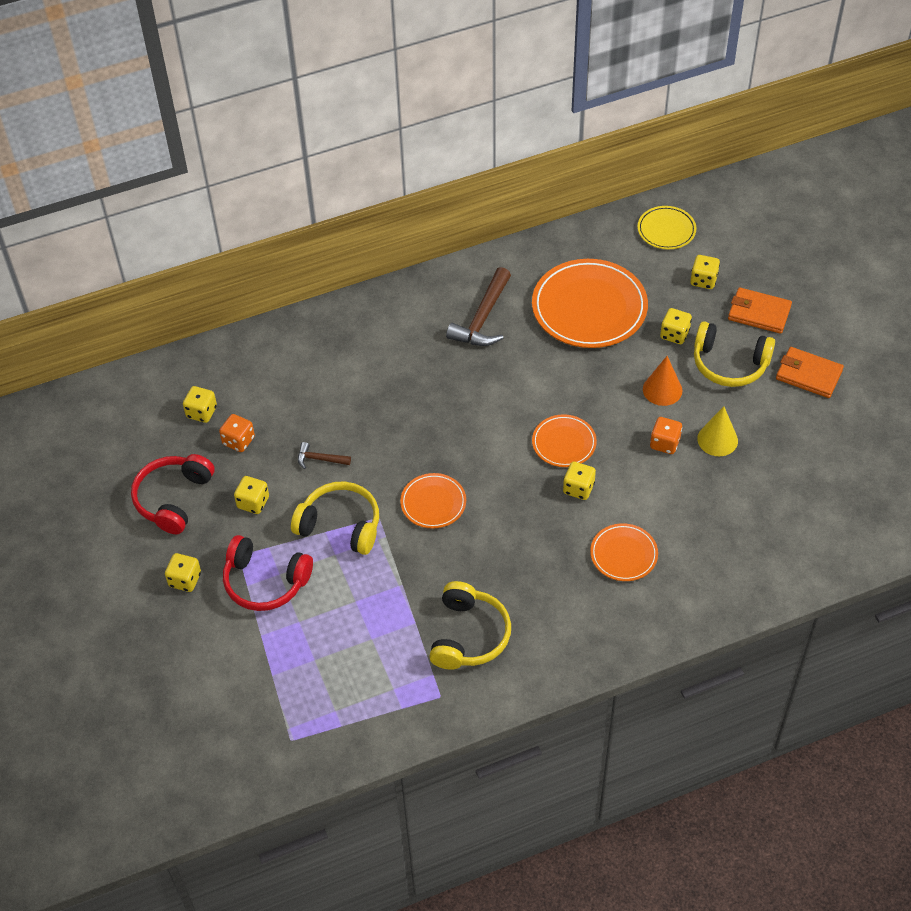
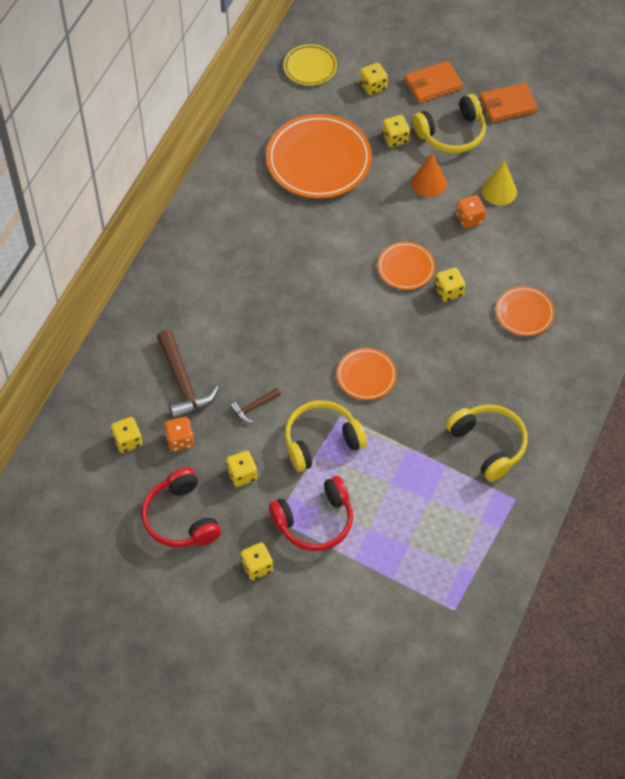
camera: 45 degrees left, 5 degrees up
(483, 318) = (254, 221): brown hammer -> brown hammer (183, 383)

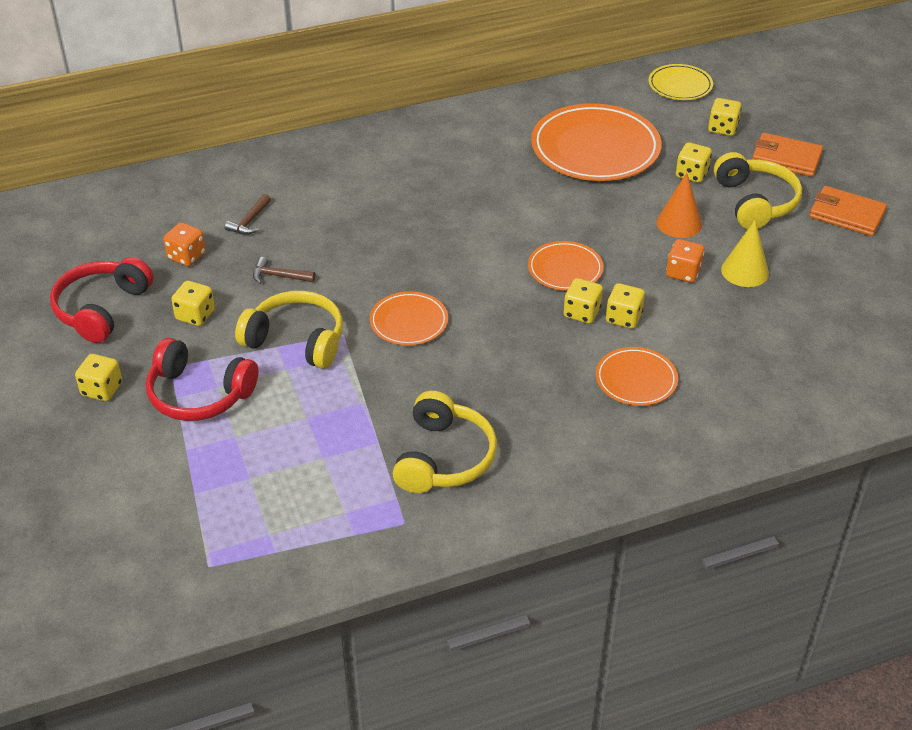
camera: 45 degrees right, 15 degrees down
(127, 441) = (148, 229): yellow dice -> yellow dice (623, 318)
(183, 383) = (250, 221): brown hammer -> brown hammer, size x0.51
(452, 133) = (755, 202): yellow headphones -> yellow headphones turned 120 degrees counterclockwise

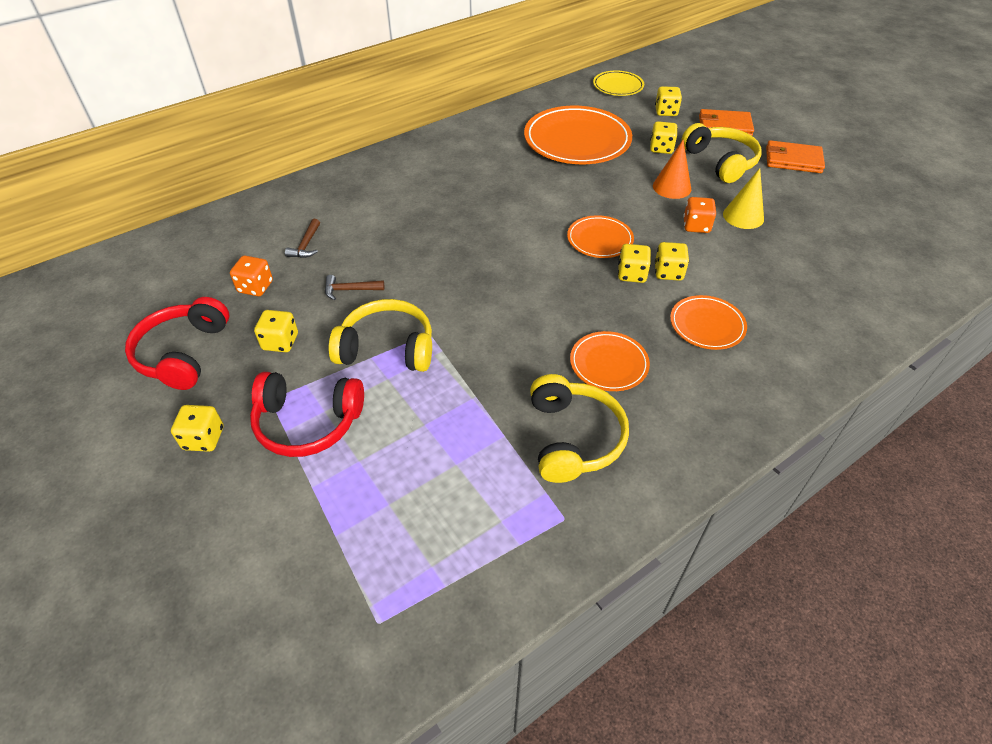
camera: 15 degrees left, 5 degrees up
(409, 322) = (485, 310): orange plate -> orange plate (608, 364)

